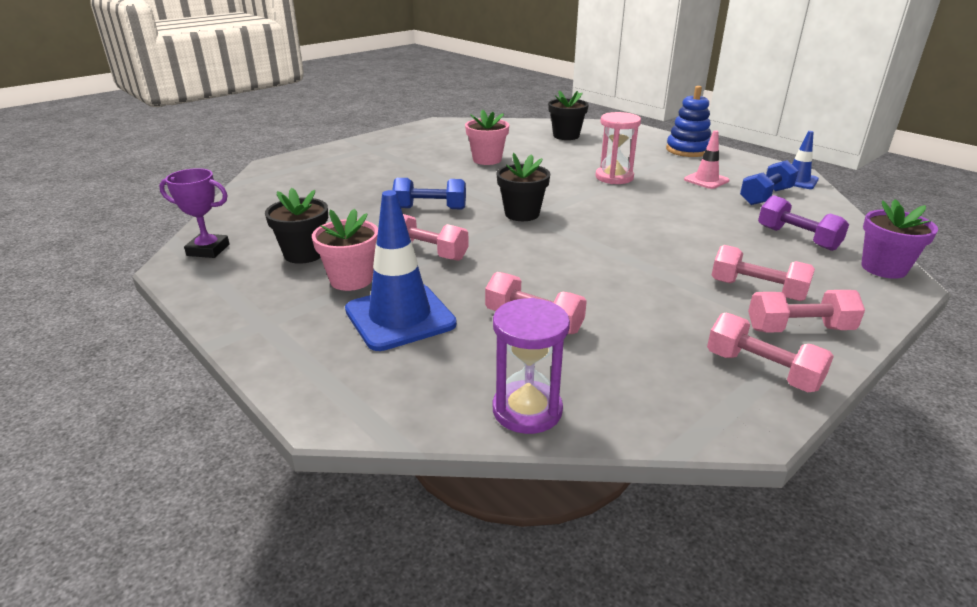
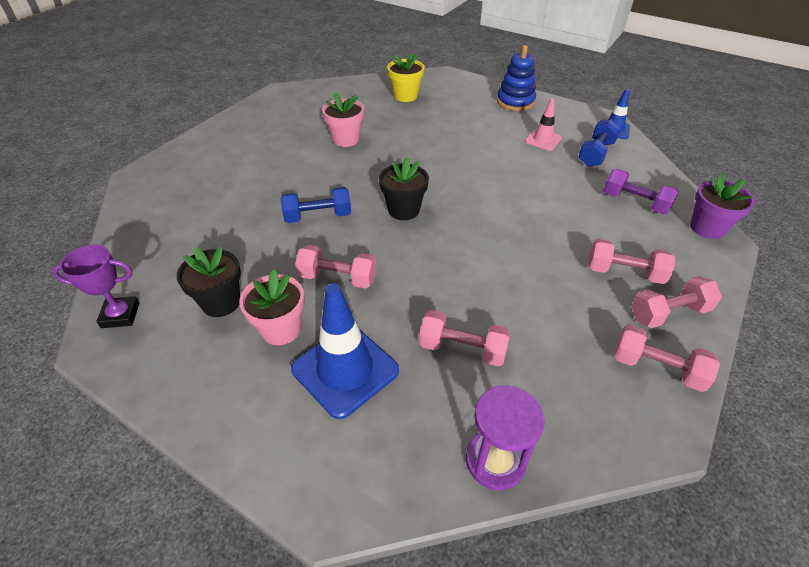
camera: 15 degrees left, 15 degrees up
(566, 136) = (405, 96): black flower pot -> yellow flower pot
(614, 177) = (466, 147): pink hourglass -> none

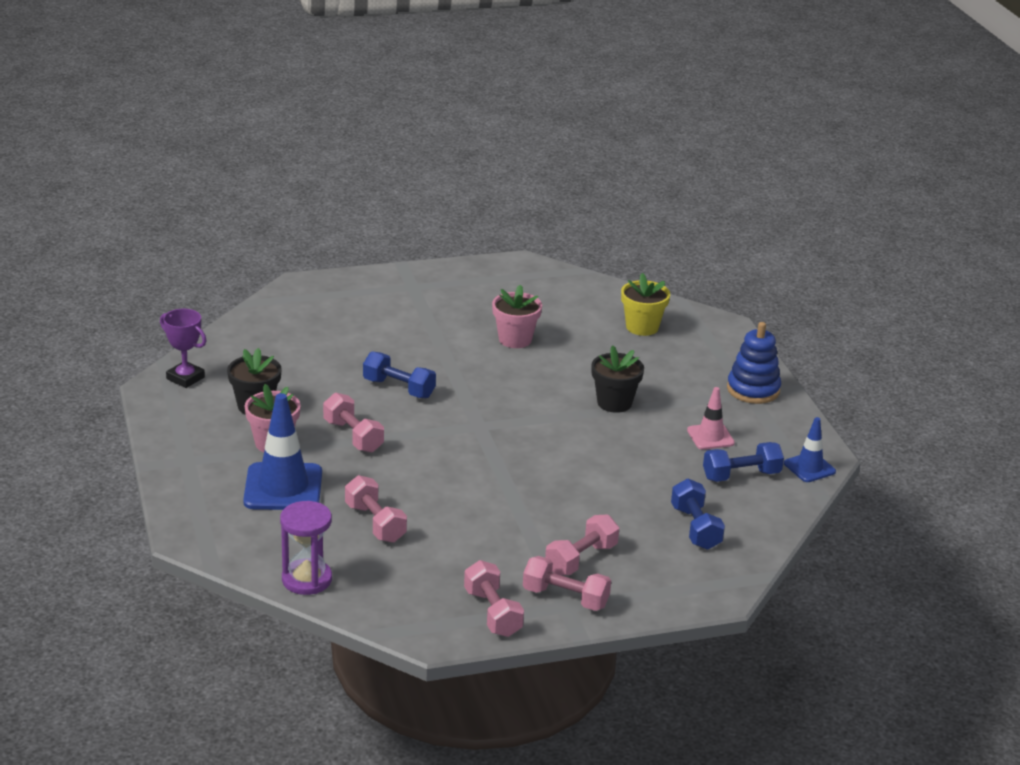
camera: 40 degrees right, 15 degrees down
(403, 210) = (475, 421): black flower pot -> black flower pot (614, 403)
(624, 272) = (581, 559): pink dumbbell -> pink dumbbell turned 75 degrees clockwise
(635, 203) = (695, 528): purple dumbbell -> blue dumbbell
(707, 228) = (724, 579): purple flower pot -> none

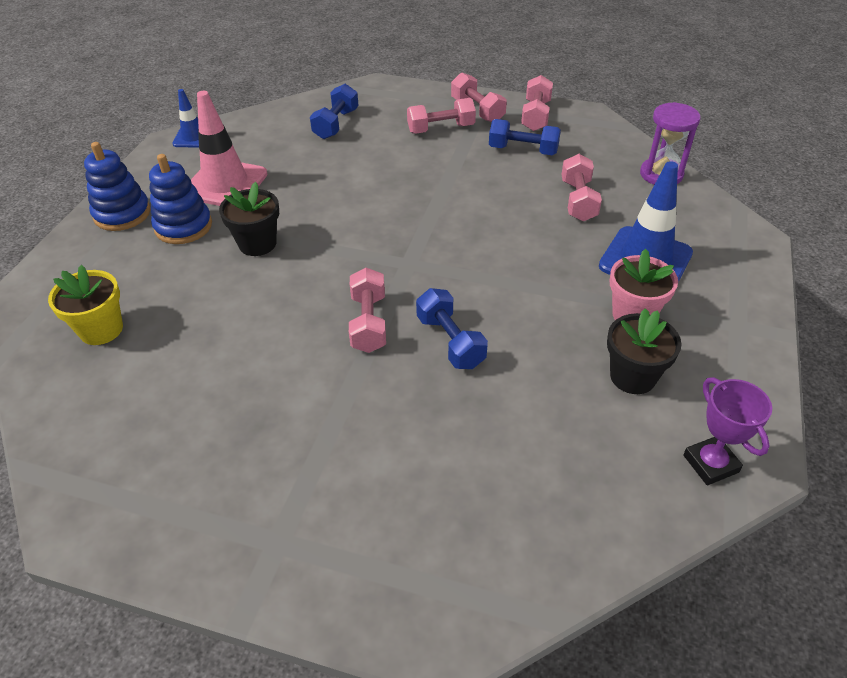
camera: 145 degrees left, 15 degrees up
(353, 436) = (543, 294): pink dumbbell -> pink dumbbell (368, 323)
(515, 339) = (255, 367): pink flower pot -> none
(690, 396) = (183, 226): none -> blue stacking toy
(710, 437) = (225, 184): pink traffic cone -> pink traffic cone, size x1.78
(741, 475) = (250, 147): blue dumbbell -> blue dumbbell (523, 150)

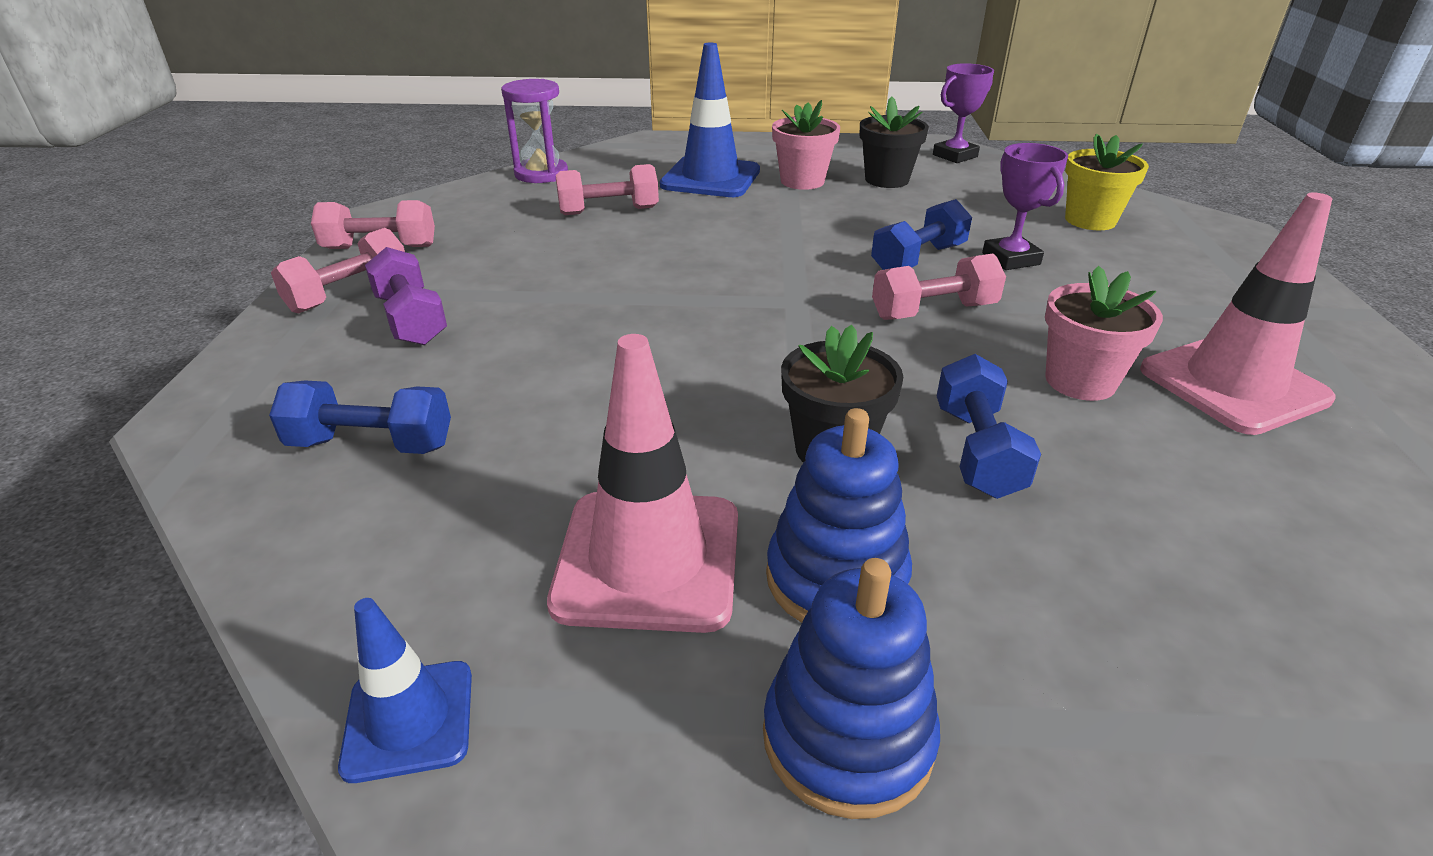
camera: 105 degrees left, 10 degrees down
(101, 329) = (1207, 586): yellow flower pot -> yellow flower pot (1090, 220)
(211, 438) = (1233, 384): none -> pink traffic cone
(257, 360) = (1080, 381): none -> pink flower pot
(432, 399) = (1011, 259): none -> purple trophy
(441, 129) = (411, 320): pink dumbbell -> purple dumbbell
(523, 150) = (486, 249): blue dumbbell -> blue dumbbell (977, 451)

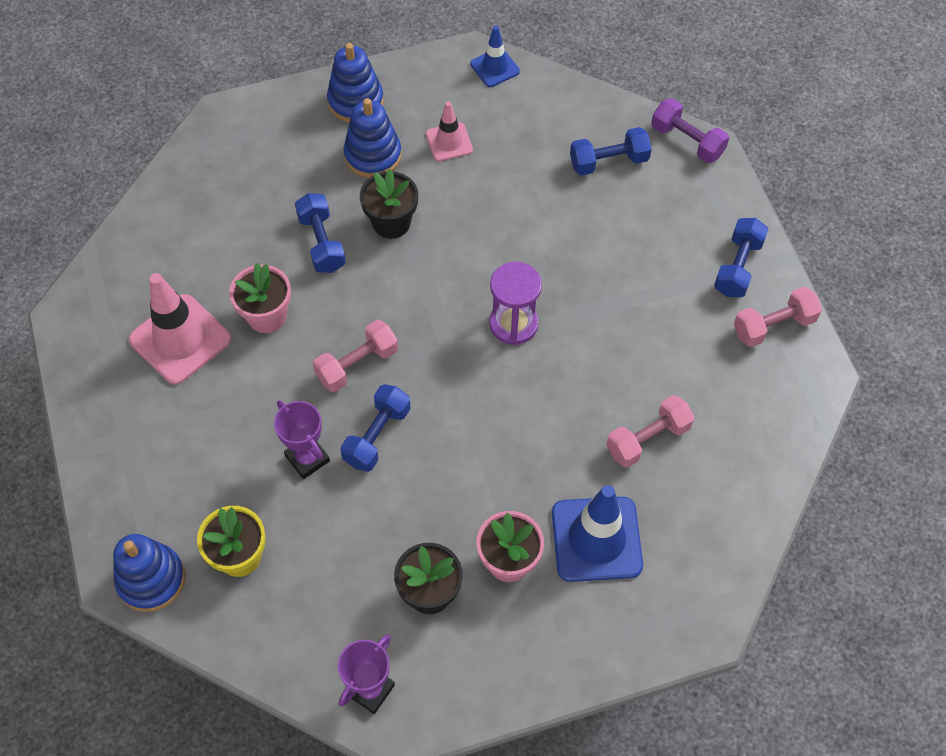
camera: 160 degrees right, 25 degrees up
(349, 294) = (738, 267): pink dumbbell -> blue dumbbell
(411, 320) = (675, 254): purple dumbbell -> purple dumbbell (687, 141)
(541, 174) = (756, 495): purple hourglass -> purple hourglass (513, 324)
(648, 560) = (449, 142): pink traffic cone -> pink traffic cone, size x0.56
(1192, 223) = (151, 579): none -> blue stacking toy

